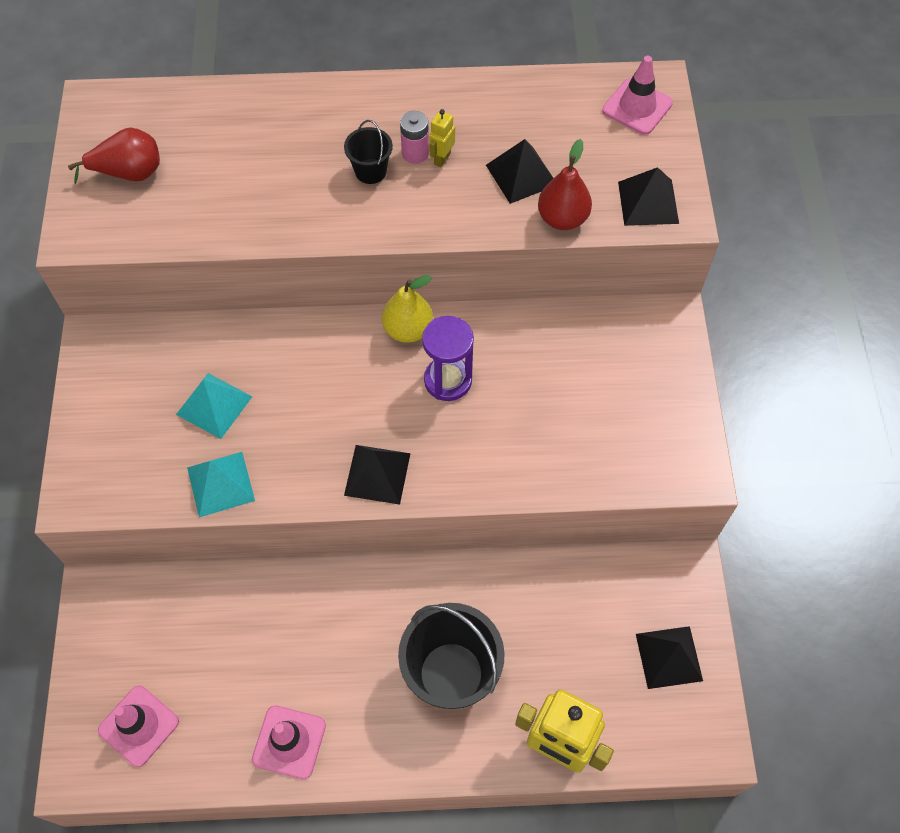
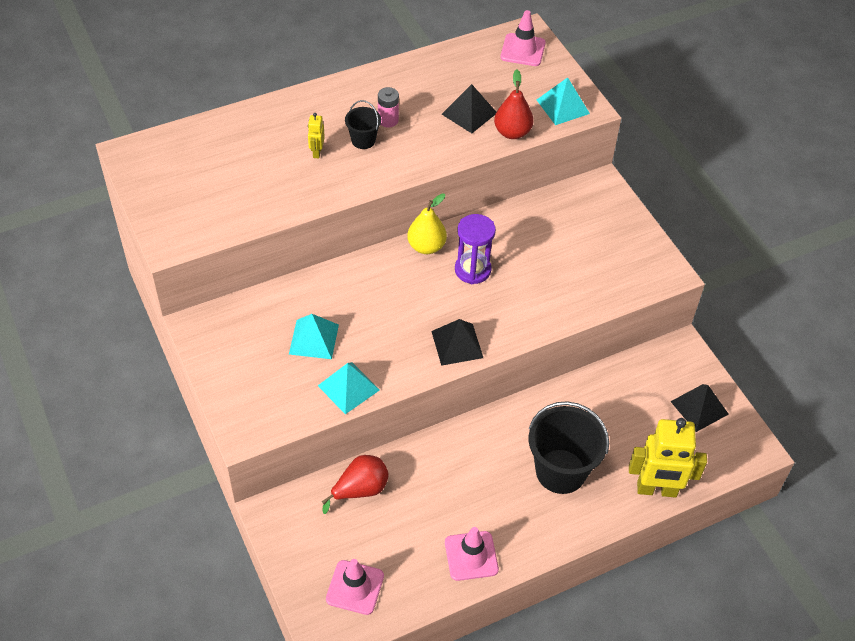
camera: 25 degrees left, 10 degrees down
(129, 173) = (186, 191): red pear -> red pear (360, 490)
(442, 158) = (408, 118): yellow robot -> yellow robot (317, 152)
(648, 202) = (562, 106): black pyramid -> turquoise pyramid

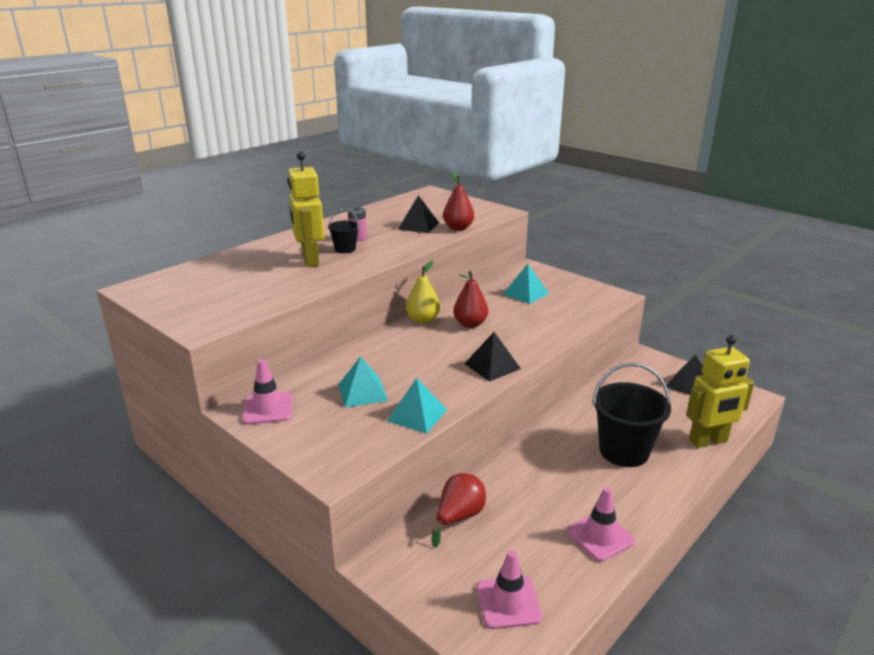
camera: 20 degrees left, 25 degrees down
(317, 152) = (310, 260): yellow robot -> yellow robot, size x2.29
(472, 270) = (470, 324): purple hourglass -> red pear
(523, 50) = (433, 198): pink traffic cone -> pink traffic cone (268, 408)
(562, 106) = (483, 213): turquoise pyramid -> turquoise pyramid (525, 293)

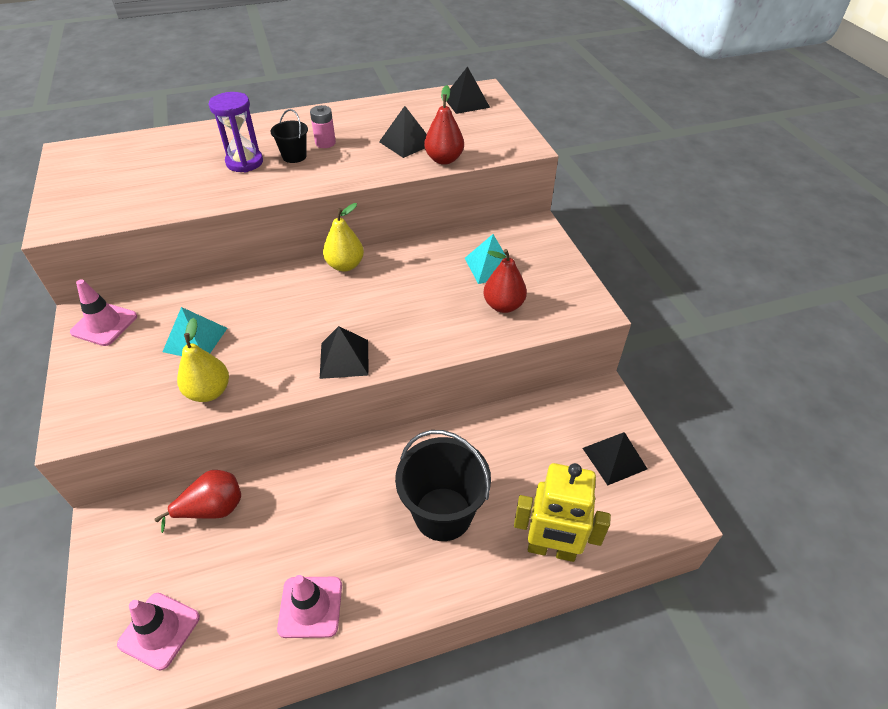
camera: 30 degrees right, 20 degrees up
(310, 260) = (244, 162): yellow robot -> purple hourglass
(417, 415) = (209, 392): turquoise pyramid -> yellow pear
(428, 199) = (466, 102): none -> black pyramid
(470, 324) = (385, 289): red pear -> red pear (503, 305)

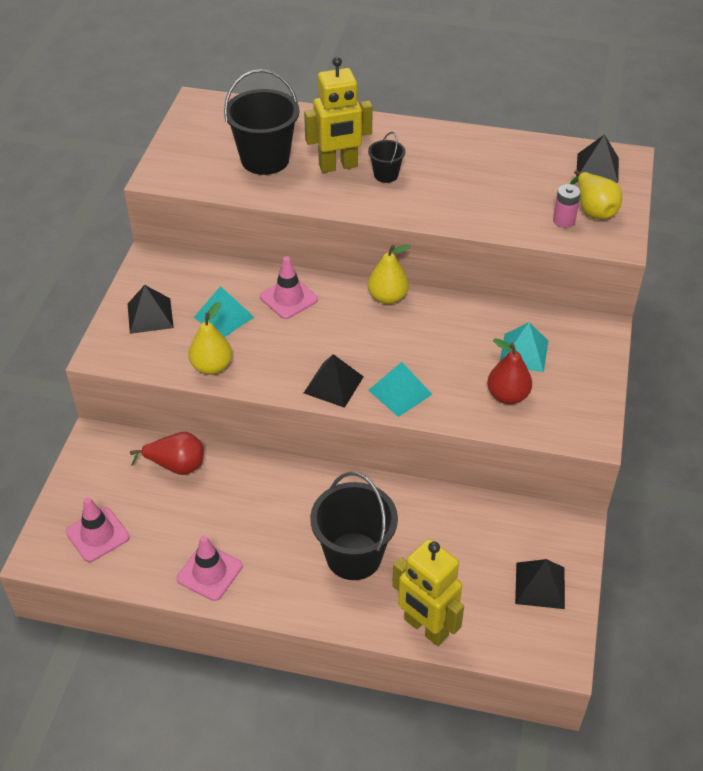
camera: 30 degrees right, 0 degrees up
(104, 324) = (161, 274): pink traffic cone -> pink traffic cone (288, 298)
(167, 178) = (265, 159): none -> black bucket
(244, 162) = (338, 166): purple hourglass -> yellow robot
(325, 143) = (423, 170): pink battery -> pink battery (563, 221)
(406, 143) = (501, 196): black pyramid -> black pyramid (150, 315)
(410, 340) = (400, 392): none -> turquoise pyramid
(444, 159) = (524, 228): red pear -> none
(487, 130) = (593, 210): none -> yellow pear

